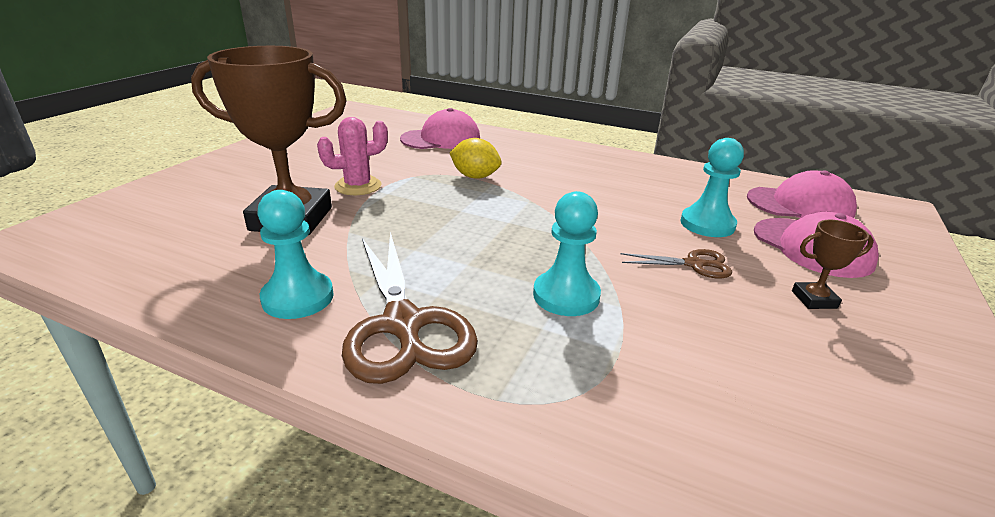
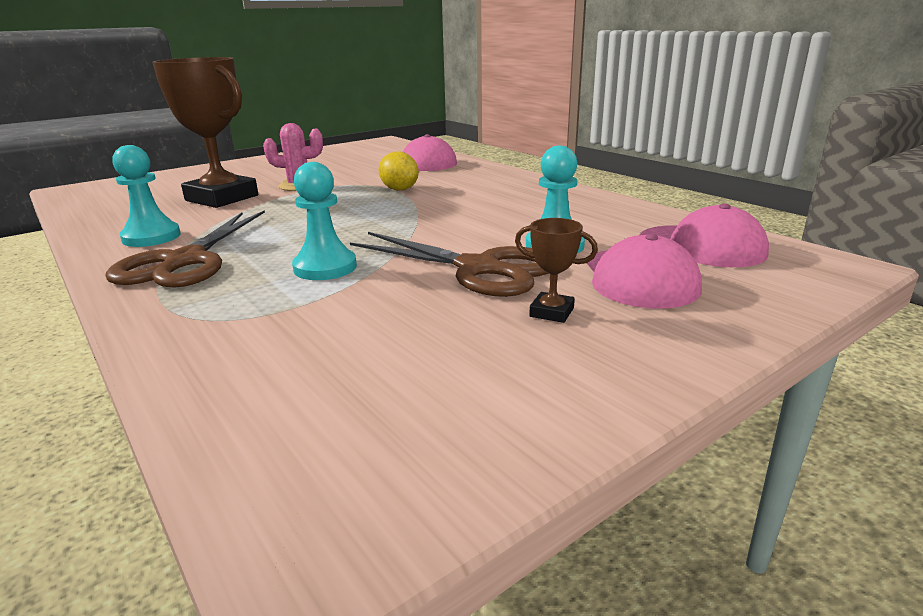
camera: 30 degrees right, 5 degrees down
(693, 264) = (478, 268): brown scissors -> brown scissors, size x2.02

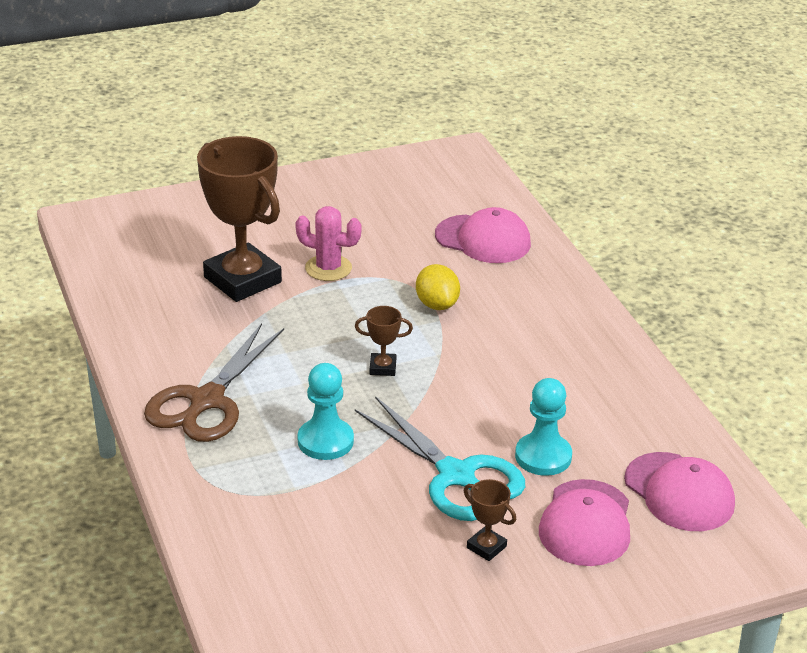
camera: 15 degrees right, 10 degrees up
(151, 237) = (175, 349): turquoise pawn -> none
(367, 221) = (383, 367): none -> brown trophy
(478, 268) = (456, 475): brown scissors -> turquoise scissors

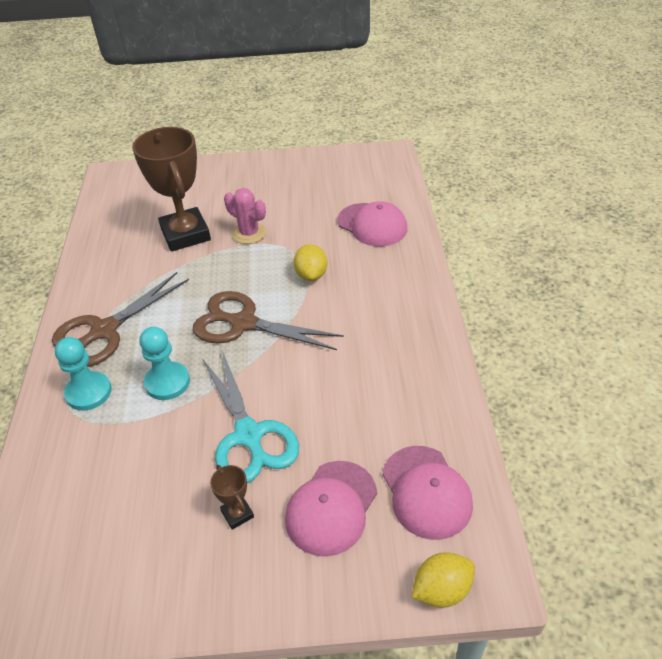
camera: 20 degrees right, 10 degrees up
(383, 367) = (244, 323): brown trophy -> brown scissors
(543, 456) = (327, 430): turquoise pawn -> turquoise pawn (89, 392)
(733, 568) = (441, 590): none -> yellow lemon

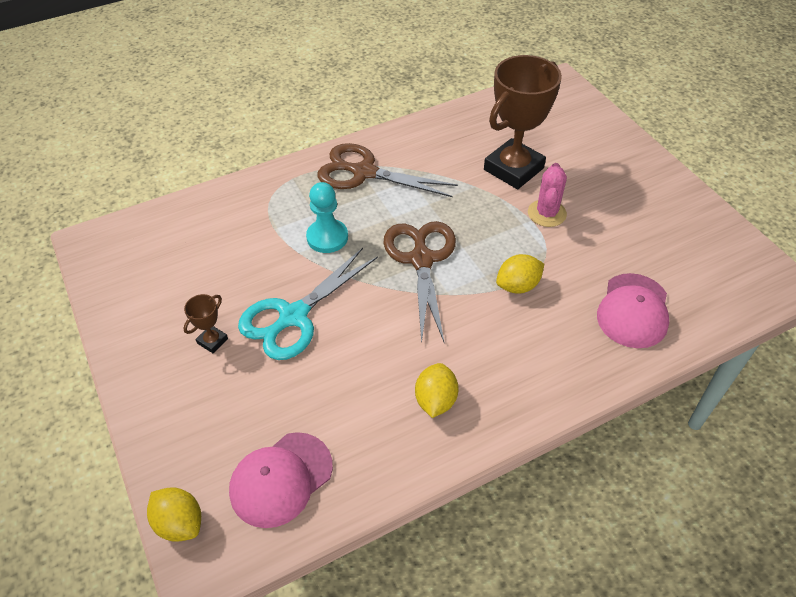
camera: 65 degrees right, 5 degrees up
(89, 392) = (295, 194): turquoise pawn -> none
(331, 507) = (239, 406): pink cap -> none
(395, 360) = (435, 400): none -> yellow lemon

